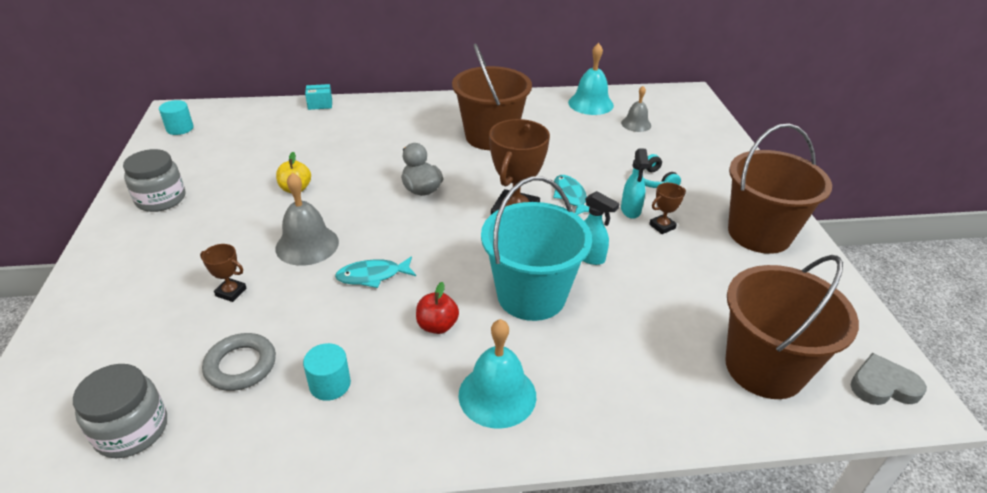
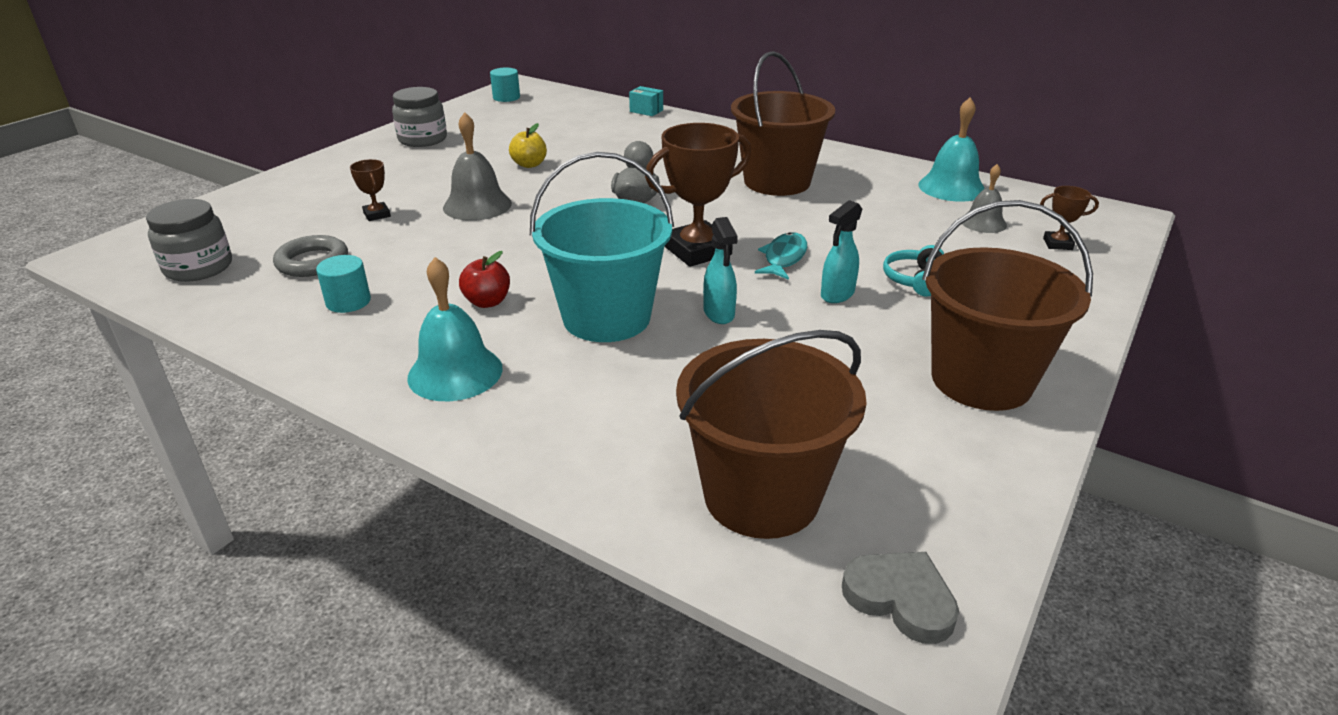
camera: 40 degrees right, 5 degrees down
(373, 276) = (493, 246): turquoise fish -> none
(662, 226) = (853, 322): brown trophy -> brown trophy (1057, 244)

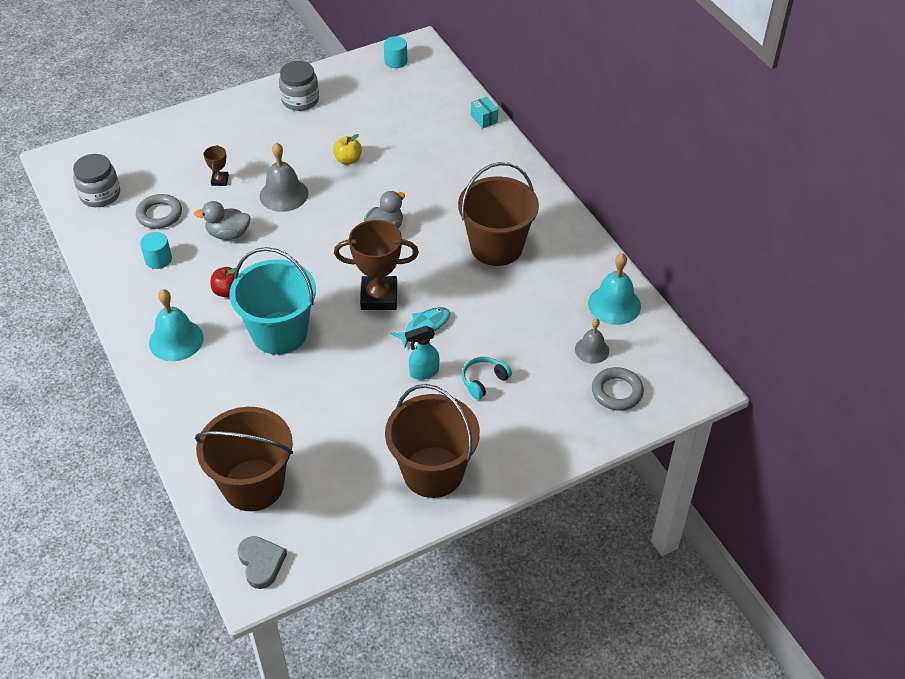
camera: 30 degrees right, 15 degrees up
(434, 253) = (228, 234): none -> grey duck
(719, 314) = (342, 357): turquoise spray bottle -> none
(1057, 244) = (617, 392): brown trophy -> grey ring

